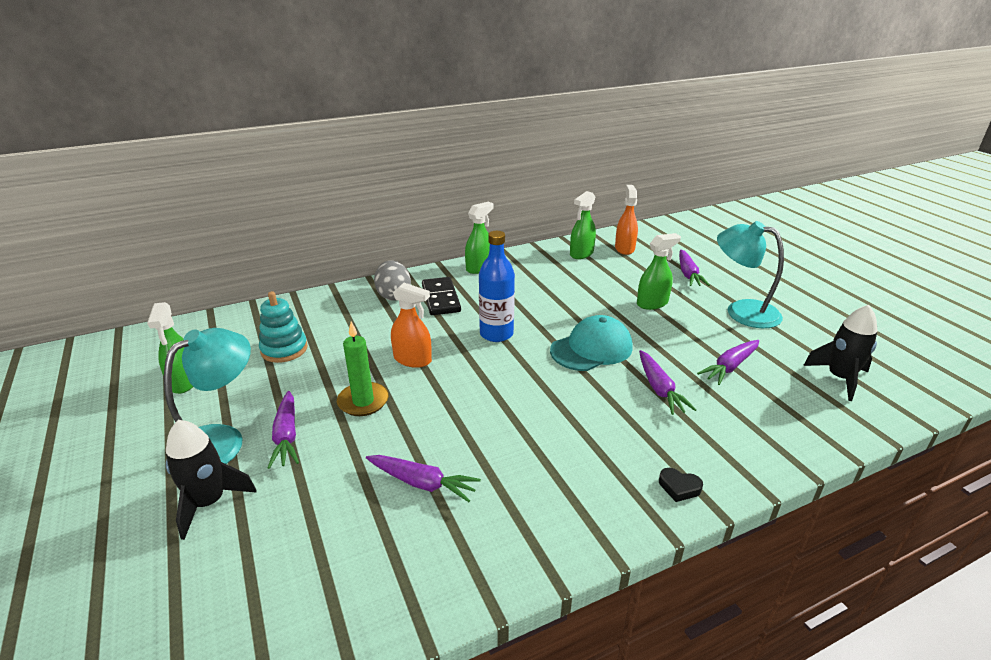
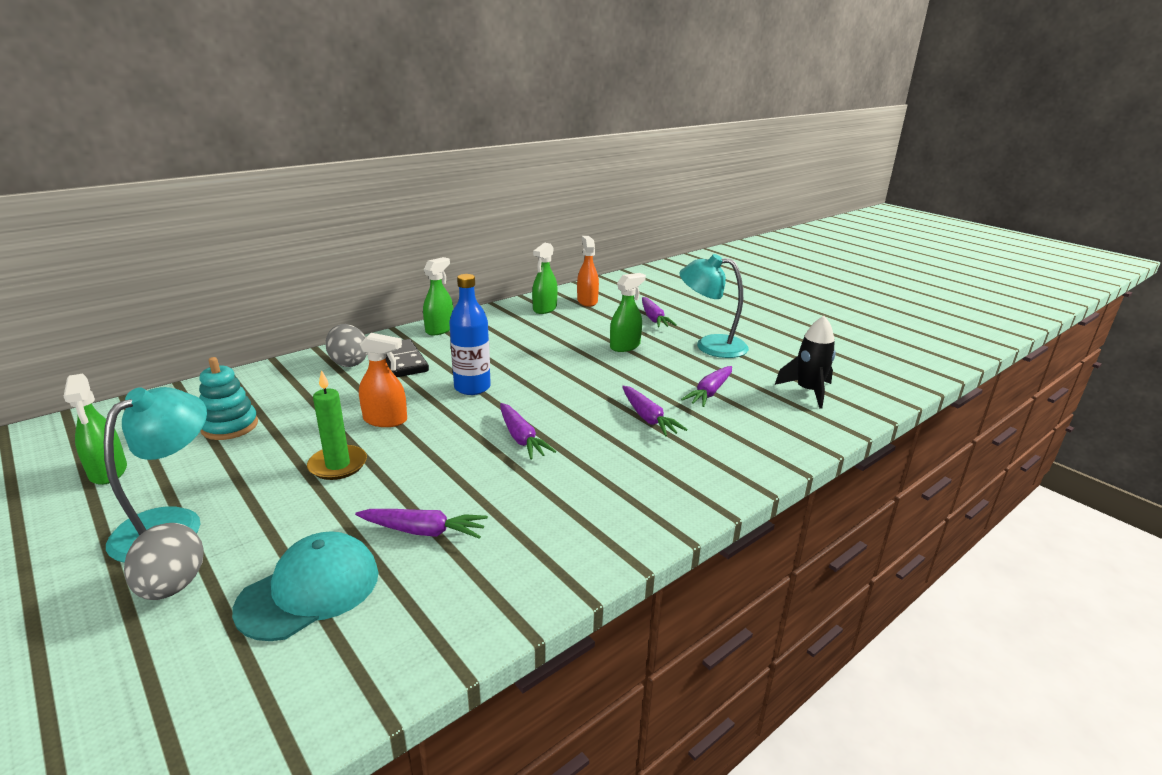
camera: 15 degrees left, 5 degrees down
(209, 502) = (172, 586): black rocket -> grey egg
(286, 436) = (254, 508): purple carrot -> purple carrot (521, 438)
(591, 349) = (574, 391): turquoise cap -> turquoise cap (309, 590)
(679, 487) = (685, 498): black heart -> none

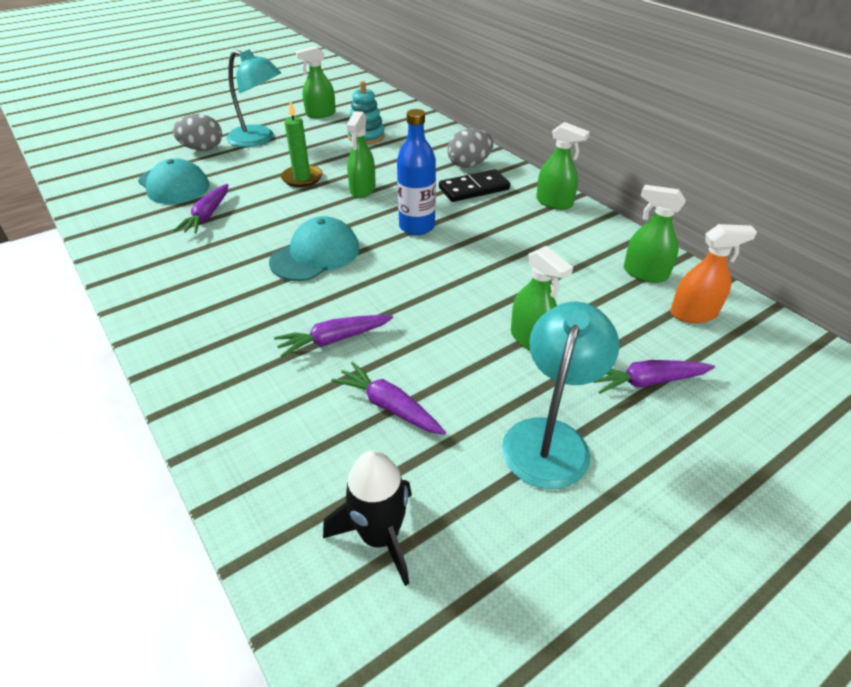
camera: 95 degrees right, 15 degrees up
(385, 420) = (362, 190): orange spray bottle -> green spray bottle
(521, 438) = (315, 255): purple carrot -> turquoise cap

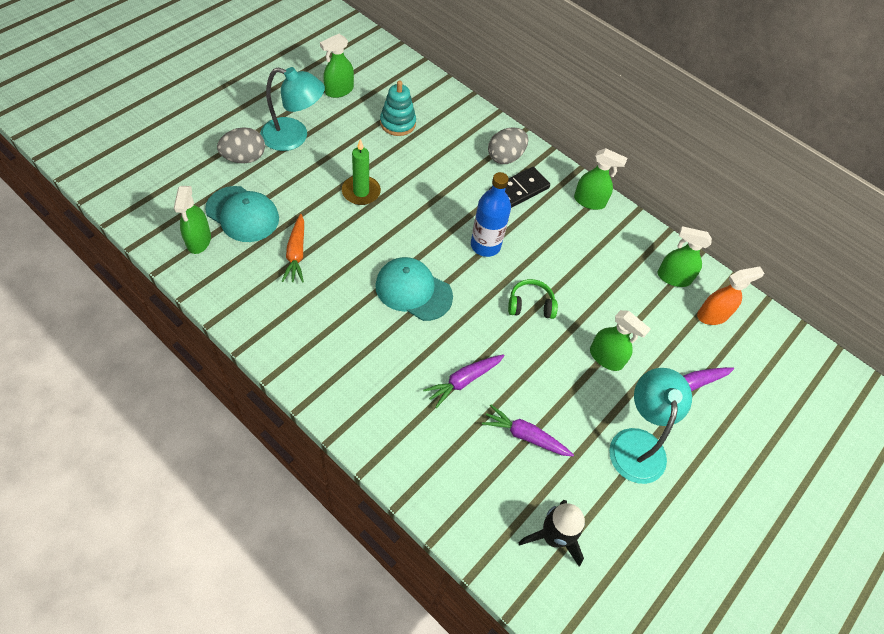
camera: 20 degrees left, 15 degrees up
(207, 216) = (296, 253): purple carrot -> orange carrot
(315, 255) = (413, 291): turquoise cap -> turquoise cap turned 90 degrees counterclockwise
(362, 190) = (422, 202): green spray bottle -> green spray bottle (198, 240)
(450, 280) = (530, 305): none -> green headphones

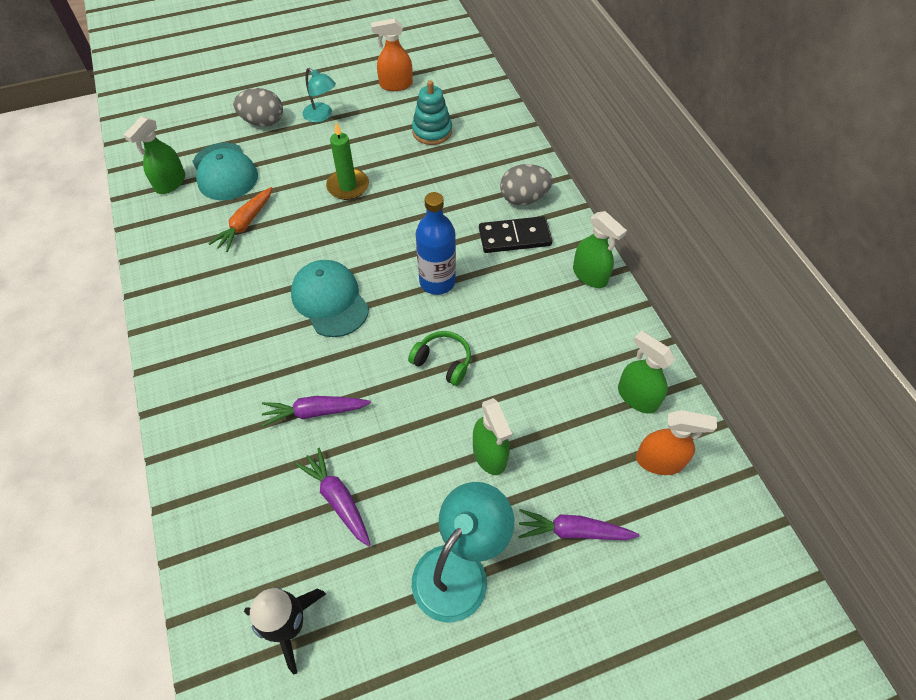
camera: 35 degrees right, 0 degrees up
(294, 137) = (322, 116): turquoise lamp -> turquoise lamp, size x0.60
(339, 90) = (396, 85): green spray bottle -> orange spray bottle

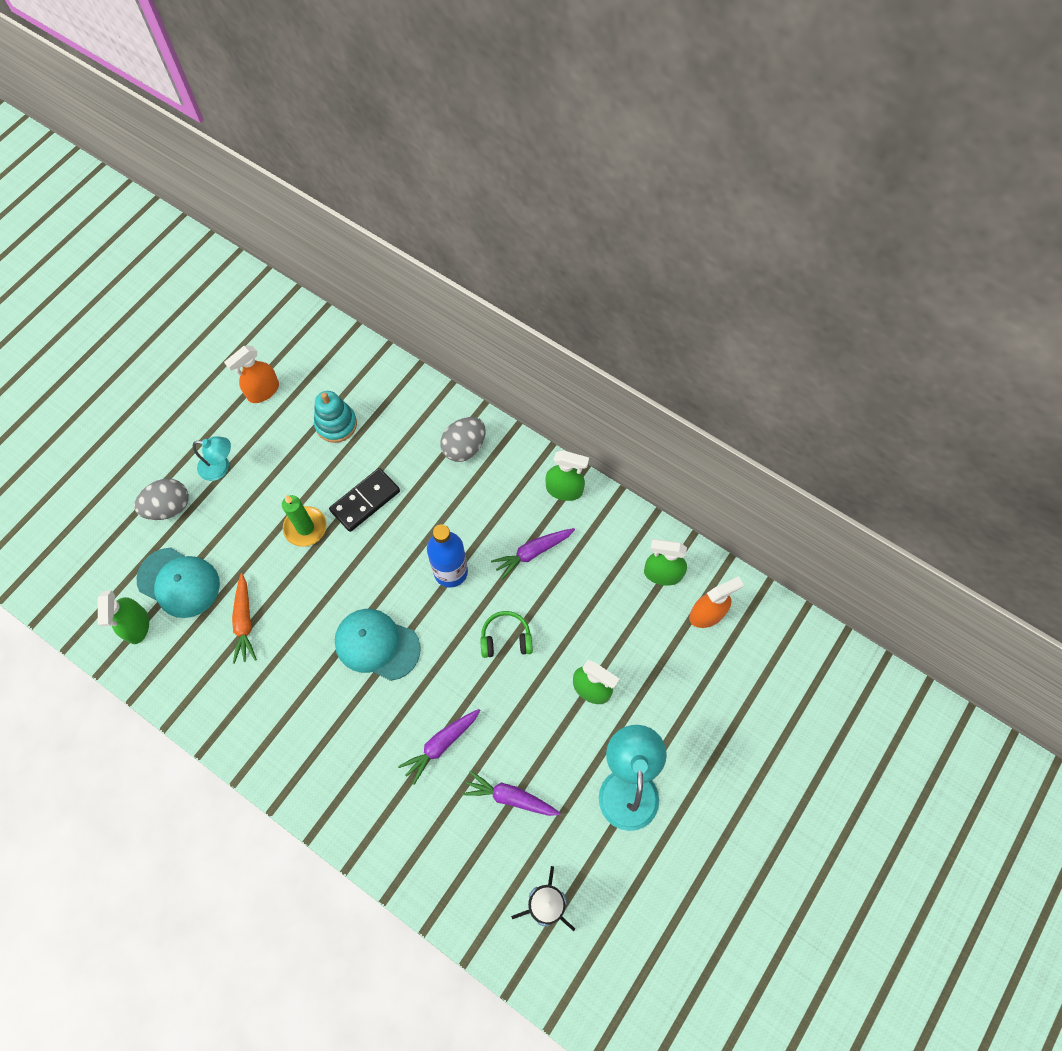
camera: 35 degrees left, 10 degrees up
(514, 237) = (482, 490): black domino -> black domino (365, 501)
(573, 531) = (683, 705): purple carrot -> purple carrot (533, 552)

